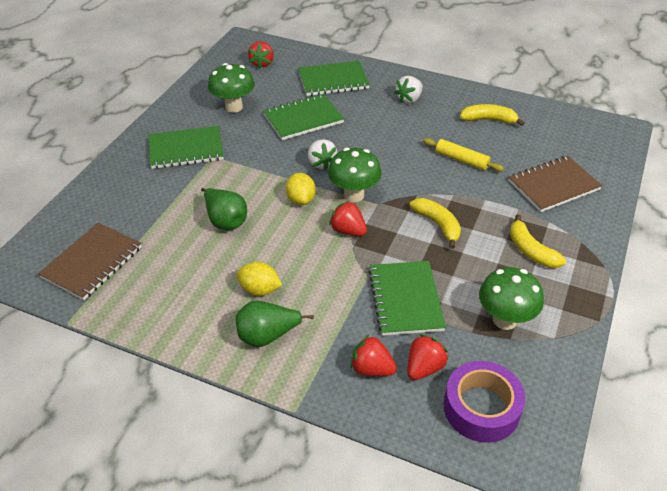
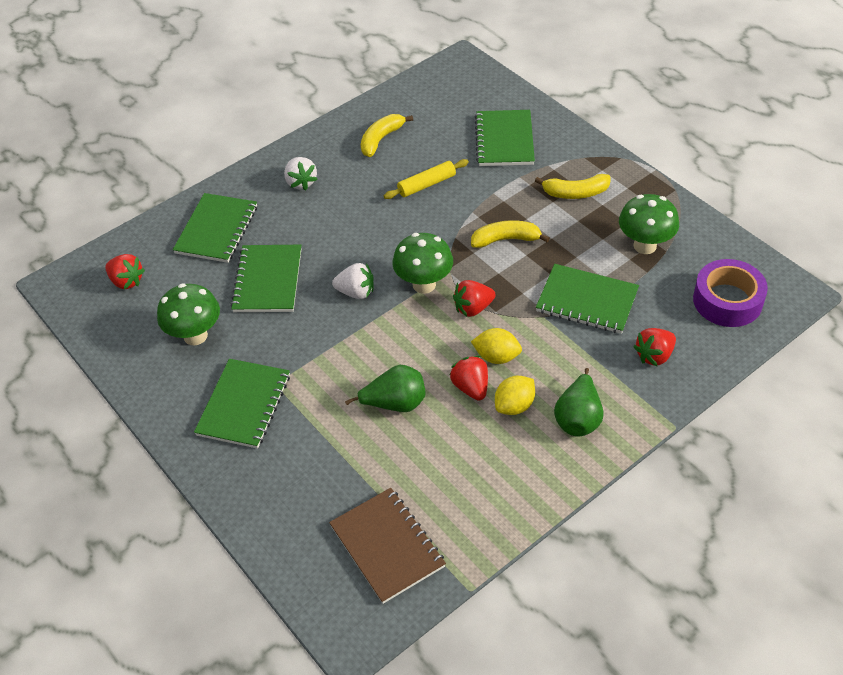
camera: 60 degrees left, 5 degrees up
(301, 199) = (403, 329): yellow lemon -> yellow lemon (496, 357)
(424, 368) = (670, 320): red strawberry -> red strawberry (471, 387)
(553, 185) = (504, 140): brown notebook -> green notebook

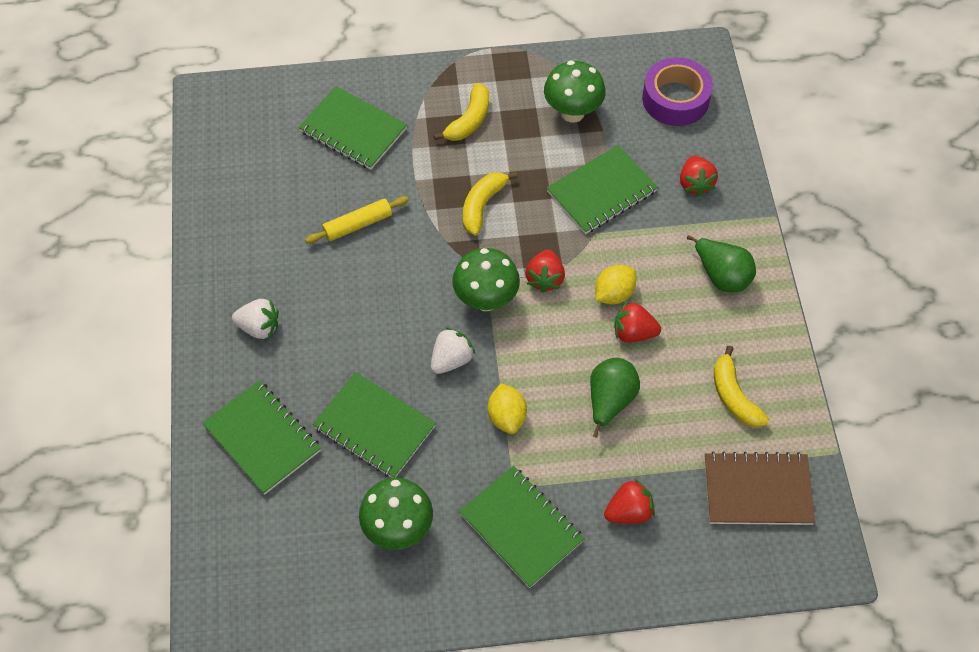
camera: 60 degrees left, 10 degrees up
(127, 281) = (267, 560): red strawberry -> red strawberry (629, 511)
(381, 139) = (259, 226): yellow banana -> yellow banana (734, 396)
(426, 184) = (358, 225): yellow rolling pin -> yellow rolling pin turned 60 degrees clockwise
(514, 406) = (676, 312): yellow lemon -> yellow lemon (507, 417)

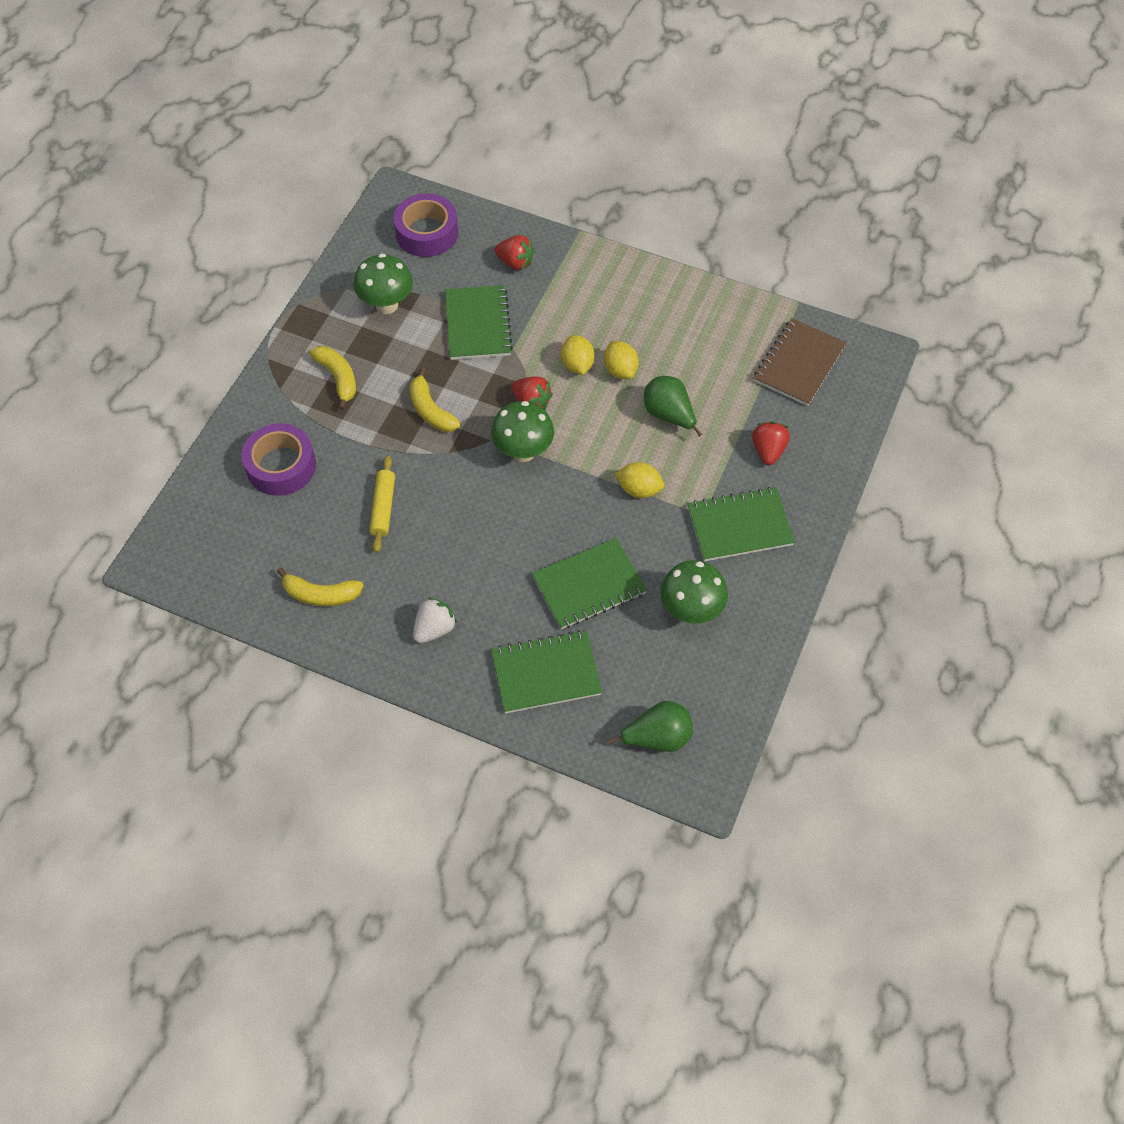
camera: 60 degrees left, 0 degrees up
(353, 130) = (281, 466): green notebook -> purple tape
(451, 359) = (562, 502): white strawberry -> none
(633, 333) = (620, 370): red strawberry -> yellow lemon
(721, 276) = (609, 290): green pear -> green pear (657, 737)
(734, 396) = (715, 337): yellow banana -> yellow banana (321, 595)

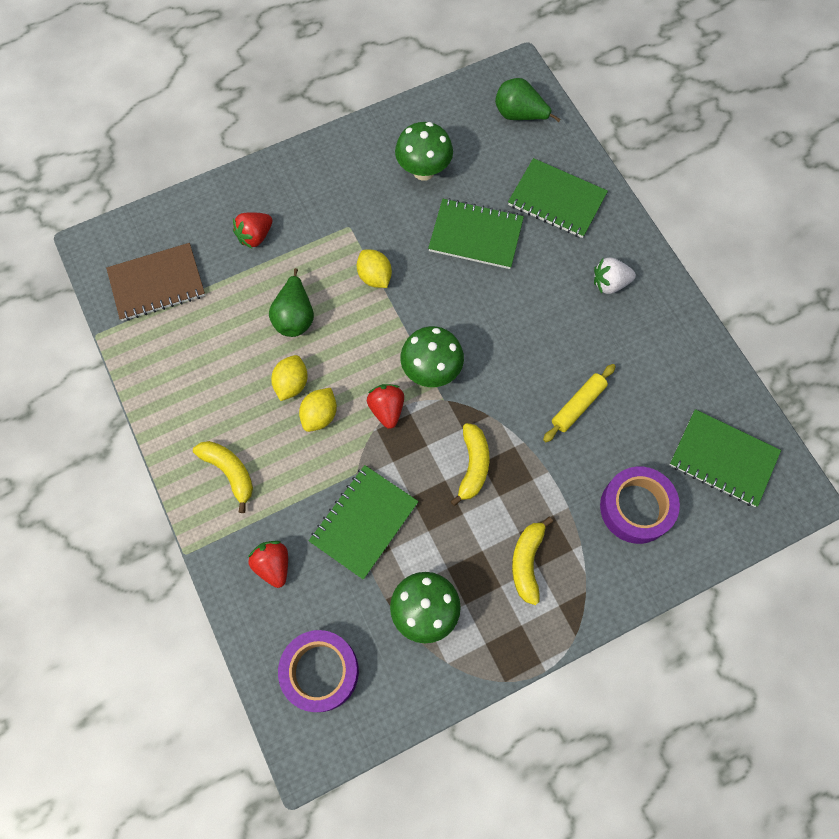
camera: 140 degrees left, 10 degrees up
(321, 595) = (676, 369): yellow banana -> yellow banana (230, 472)
(739, 526) = (333, 200): green notebook -> green notebook (723, 459)

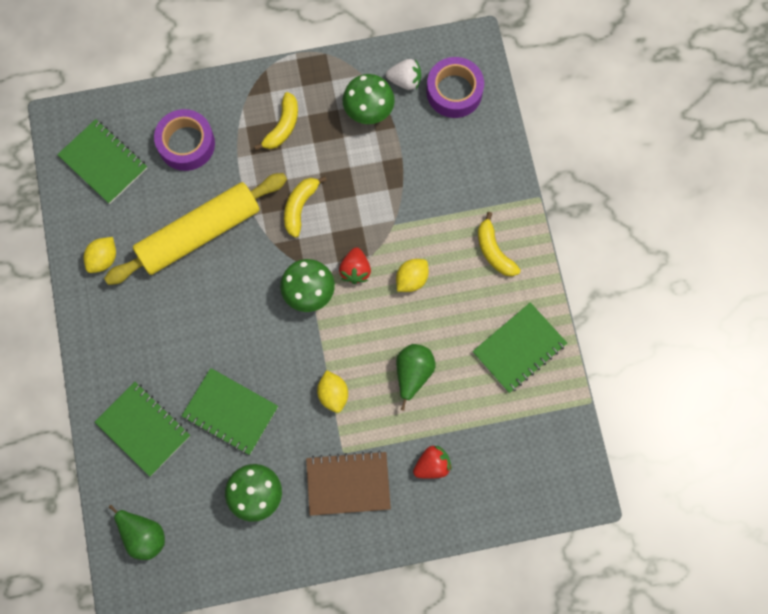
camera: 165 degrees left, 5 degrees up
(157, 283) = (530, 439): brown notebook -> brown notebook (348, 484)
(273, 565) = (473, 172): red strawberry -> none
(291, 384) = (429, 312): yellow lemon -> yellow lemon (103, 259)
(364, 522) = (397, 186): green notebook -> green notebook (519, 348)
(578, 405) = (199, 233): yellow rolling pin -> yellow rolling pin, size x2.23
(610, 283) = (129, 333): white strawberry -> white strawberry (405, 80)

